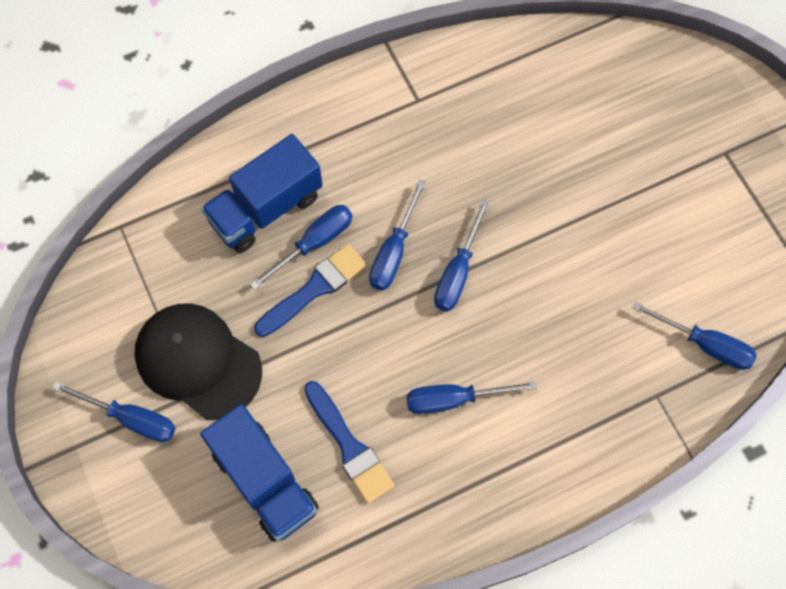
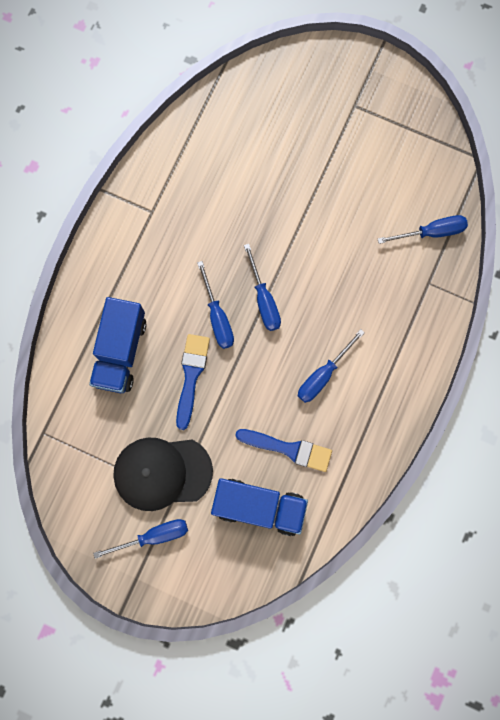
camera: 40 degrees left, 10 degrees up
(314, 243) = (167, 349): blue screwdriver -> none

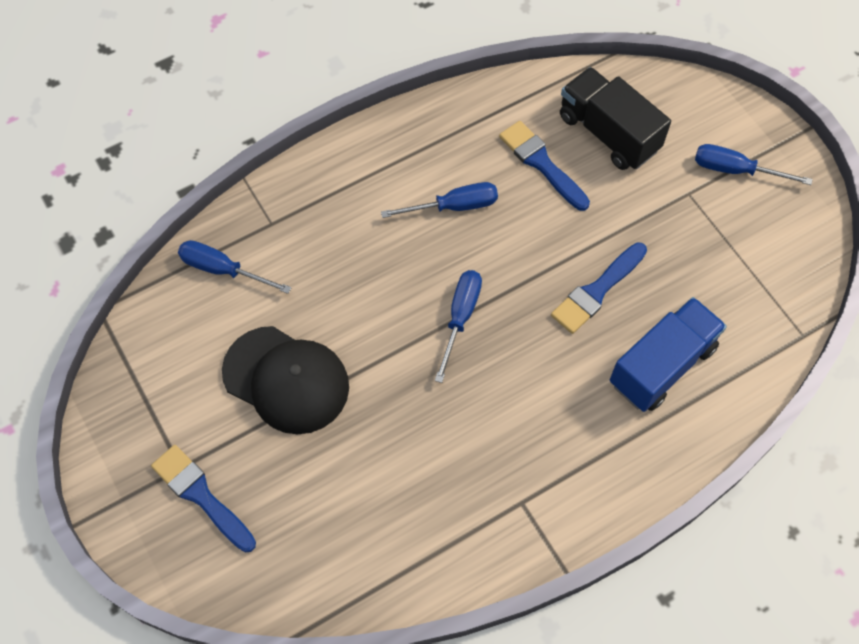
camera: 145 degrees left, 15 degrees down
(162, 473) = (690, 219): black cap -> black cap (286, 380)
(217, 317) = (525, 332): blue screwdriver -> none
(259, 507) = (608, 133): blue truck -> black truck
(330, 99) = (201, 495): none -> blue brush

